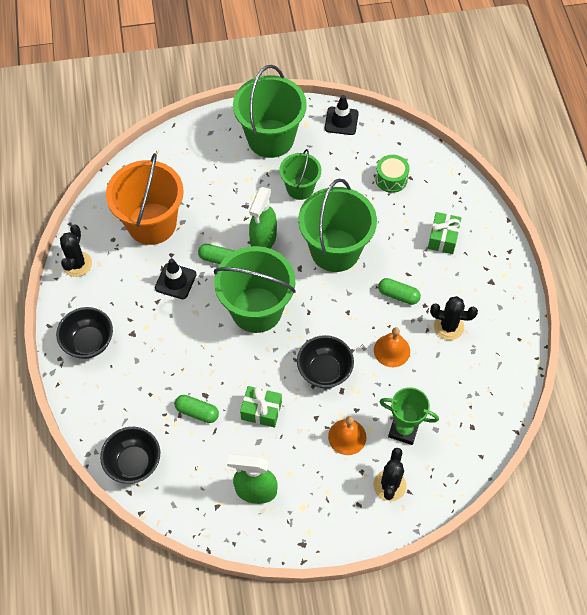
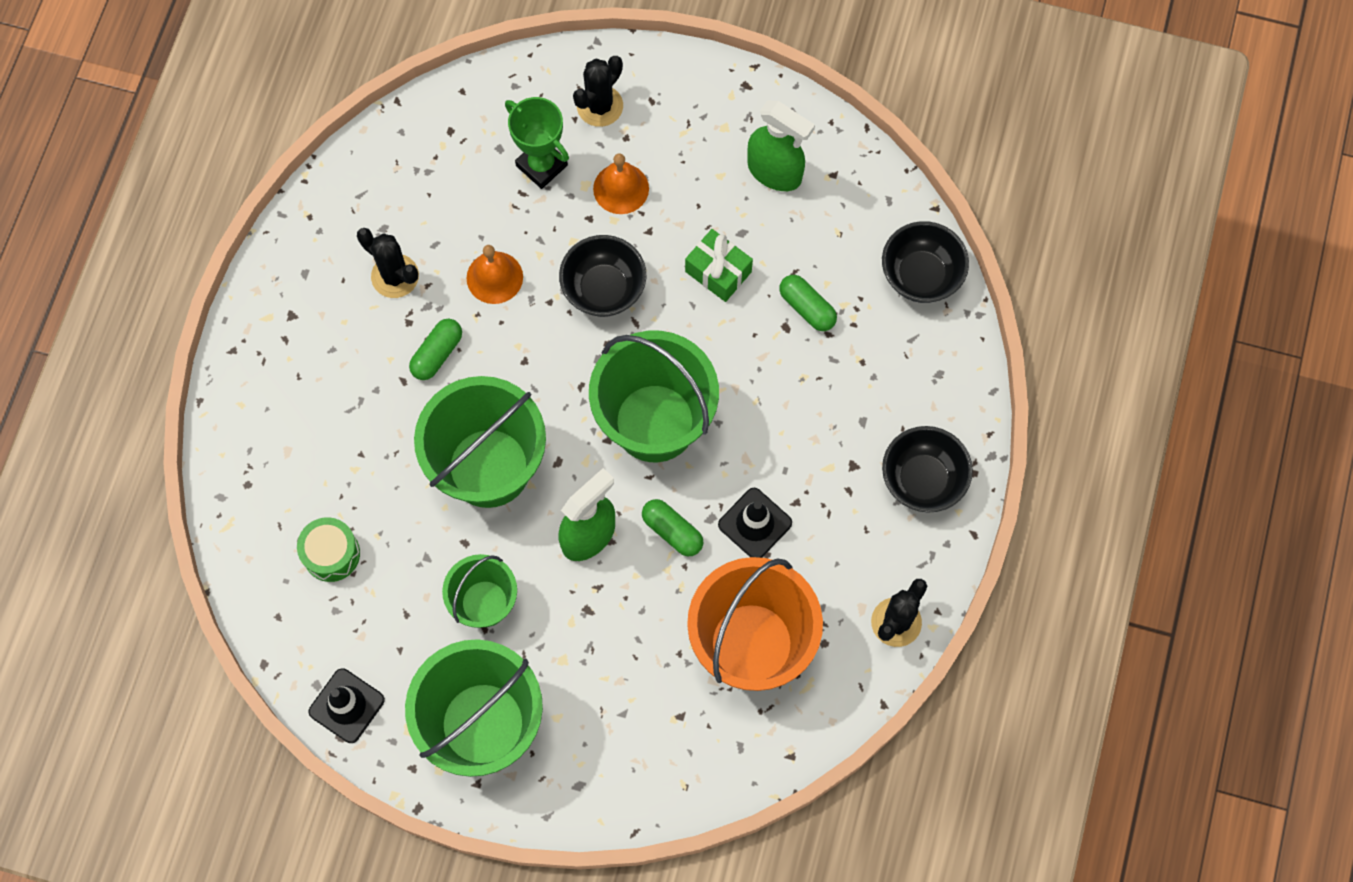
camera: 155 degrees left, 10 degrees up
(398, 295) = (437, 354): green capsule -> green capsule turned 75 degrees clockwise
(443, 238) = (316, 414): green gift -> none

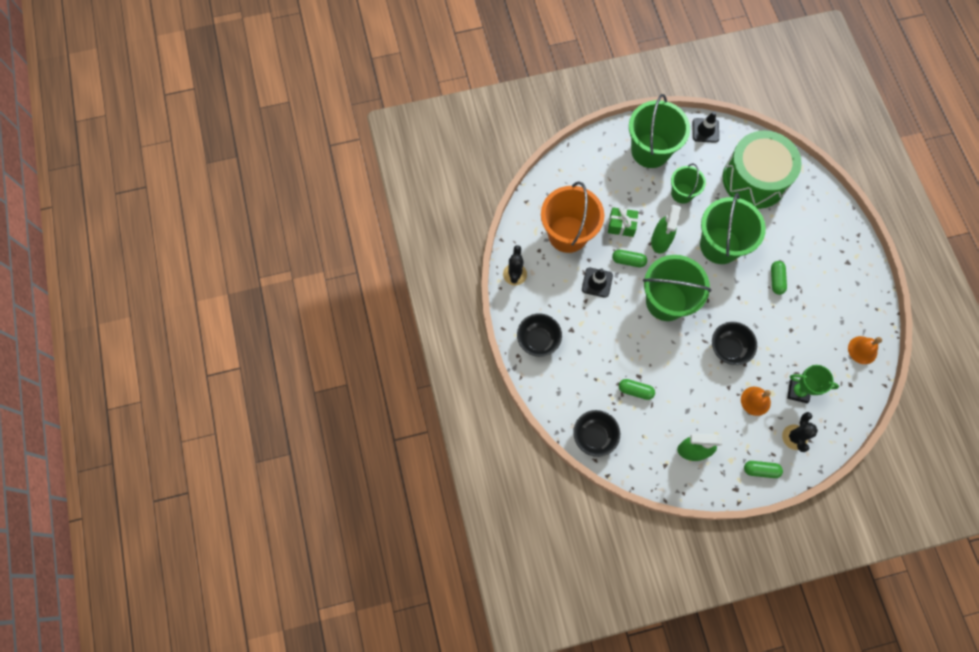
camera: 150 degrees right, 0 degrees up
(331, 554) = (754, 179): green drum -> green drum, size x2.44
(395, 276) = (820, 303): black cactus -> none
(494, 277) = (778, 327): orange bell -> orange bell (862, 350)
(688, 90) = (760, 470): none -> green capsule
(718, 272) = (685, 385): green gift -> green gift (621, 225)

